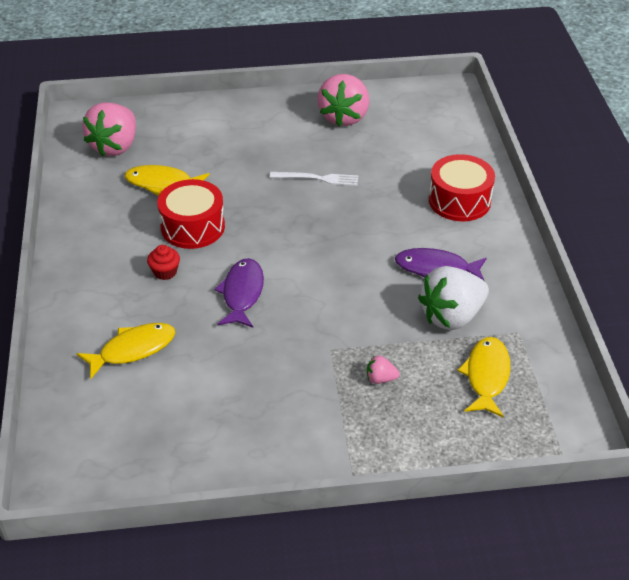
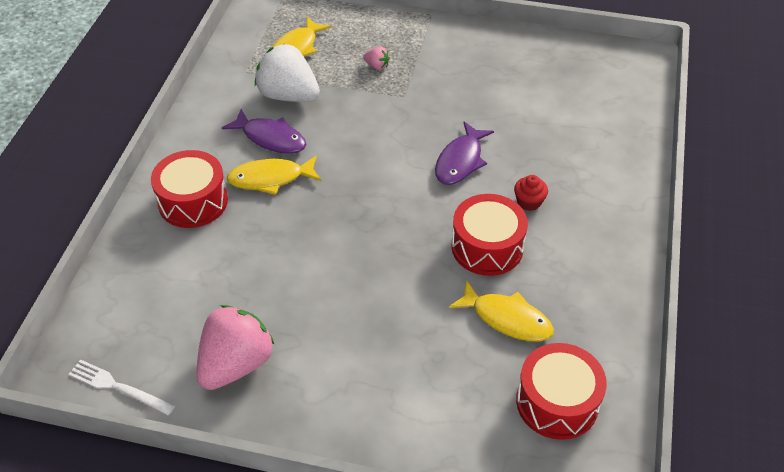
camera: 160 degrees left, 5 degrees up
(115, 146) = (557, 402): pink strawberry -> red drum
(133, 350) = (573, 136): yellow fish -> yellow fish (270, 178)
(317, 178) = (323, 273): white fork -> white fork (118, 387)
(452, 316) = (288, 95): white strawberry -> white strawberry turned 135 degrees counterclockwise

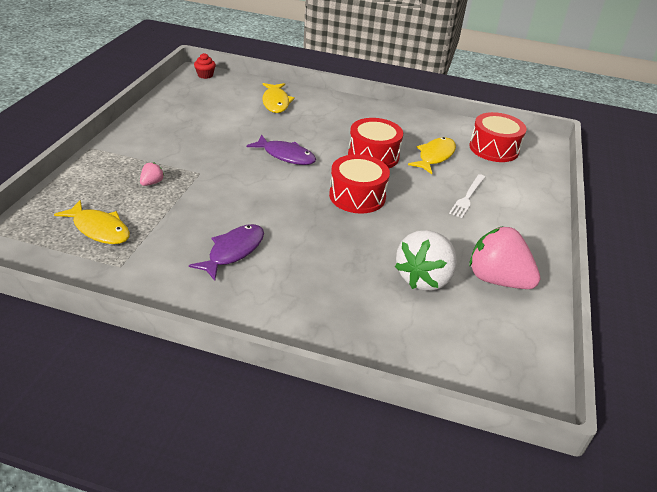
camera: 90 degrees left, 10 degrees down
(118, 387) = (537, 353): white fork -> white fork (467, 197)
(193, 201) = (313, 306): red drum -> red drum (357, 196)
(270, 178) = (289, 253): yellow fish -> yellow fish (276, 102)
(288, 95) = (173, 237): white strawberry -> white strawberry (424, 278)
(529, 202) = (332, 134): red cupcake -> red cupcake (205, 75)

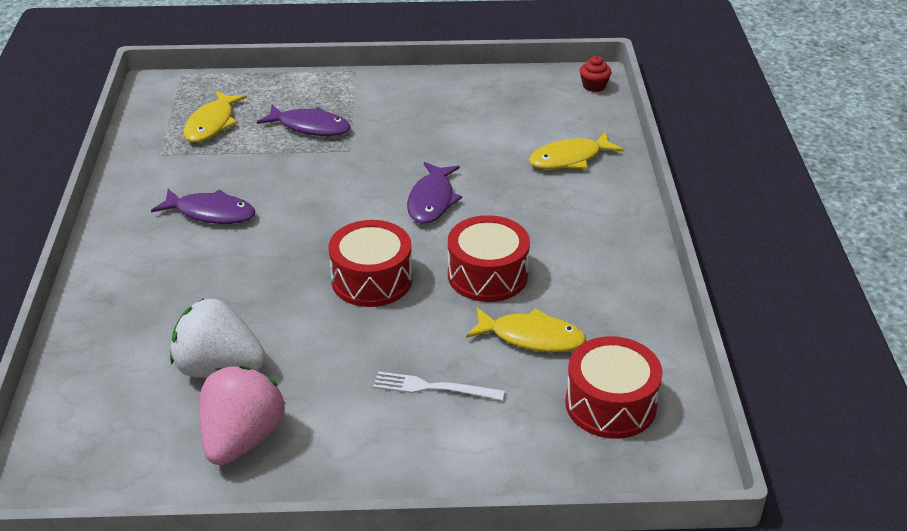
camera: 75 degrees right, 0 degrees up
(152, 183) = (310, 127): pink strawberry -> purple fish

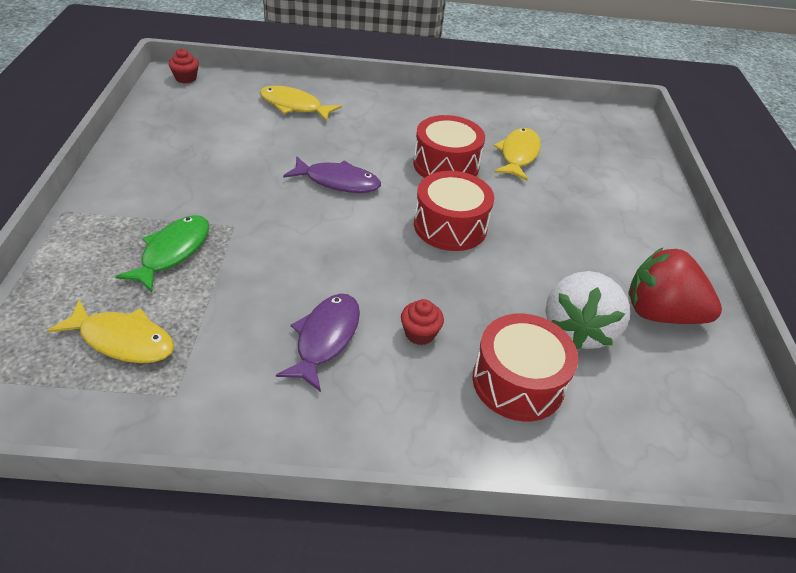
camera: 90 degrees left, 5 degrees up
(215, 264) = (420, 333): none -> red cupcake
(242, 439) = (660, 314): pink strawberry -> red strawberry
(310, 127) = (172, 252): purple fish -> green fish
(433, 388) = (579, 205): white fork -> none
(570, 158) = (294, 106): yellow fish -> yellow fish turned 135 degrees clockwise
(610, 404) = (579, 134): red drum -> red drum (518, 382)

